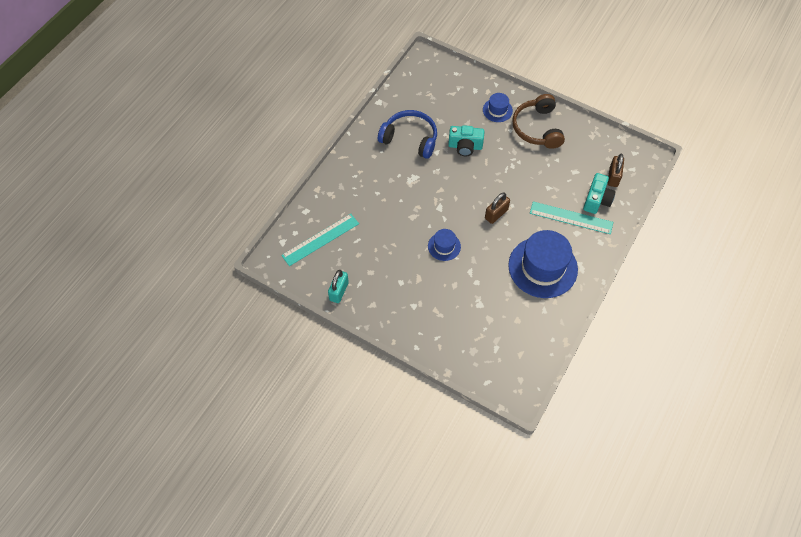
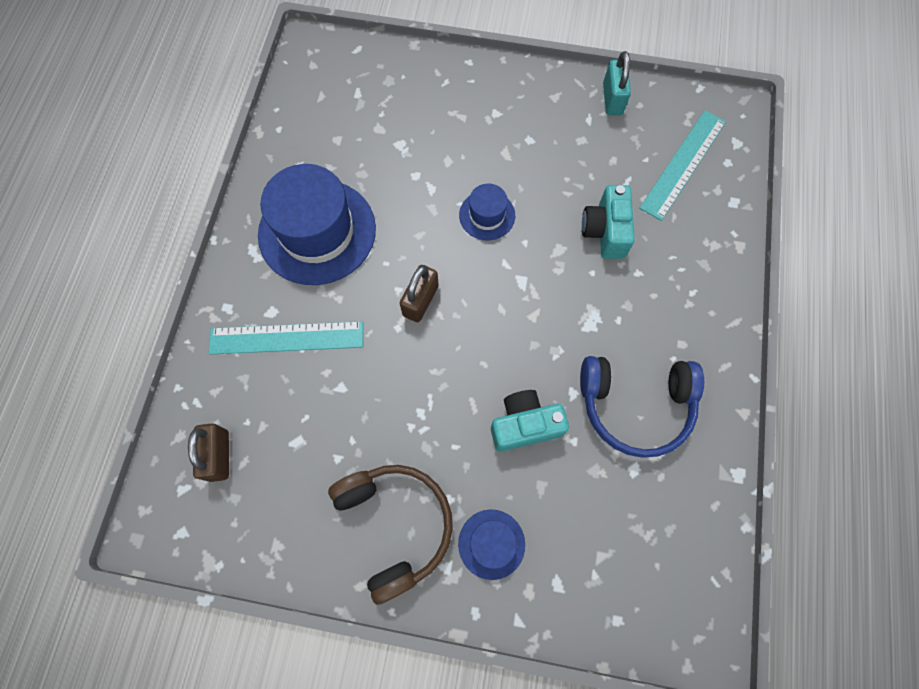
camera: 160 degrees right, 10 degrees up
(597, 200) = (245, 391): turquoise camera -> turquoise camera (605, 231)

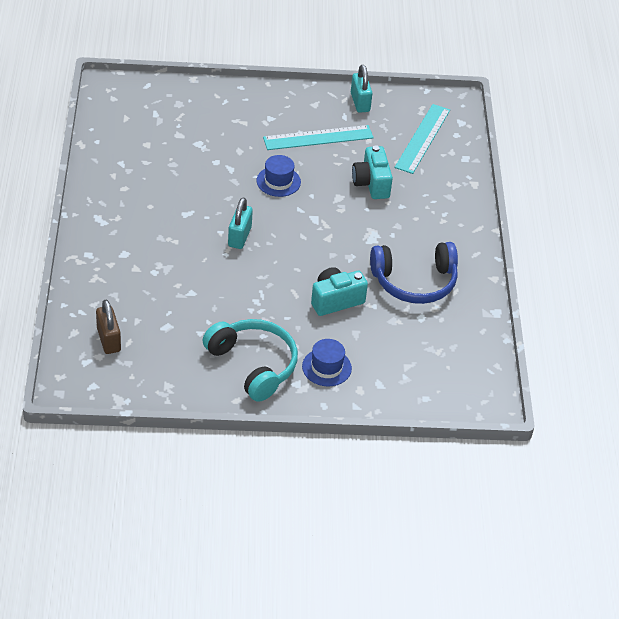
camera: 15 degrees left, 25 degrees down
(286, 338) = (141, 268): turquoise ruler -> turquoise ruler (318, 138)
(317, 231) = (147, 202): blue hat -> none
(395, 525) = (253, 365): brown headphones -> turquoise headphones
(420, 301) = (239, 237): brown padlock -> turquoise padlock

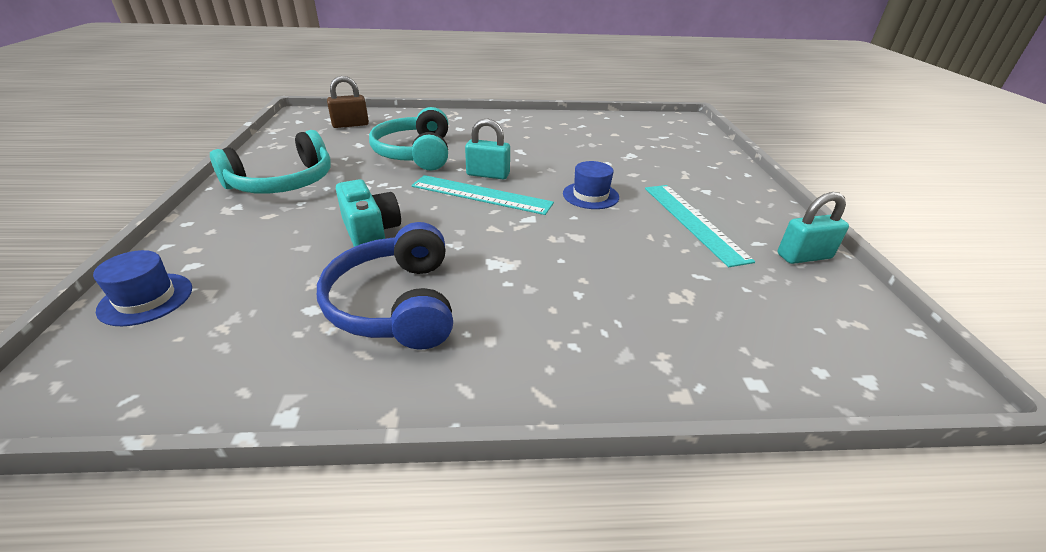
camera: 90 degrees right, 10 degrees down
(191, 284) = (415, 153): none -> turquoise headphones
(326, 367) = (250, 225): blue hat -> blue hat (146, 299)
(371, 183) = (620, 264): turquoise camera -> none
(422, 138) = (770, 322): turquoise ruler -> turquoise ruler (481, 194)

